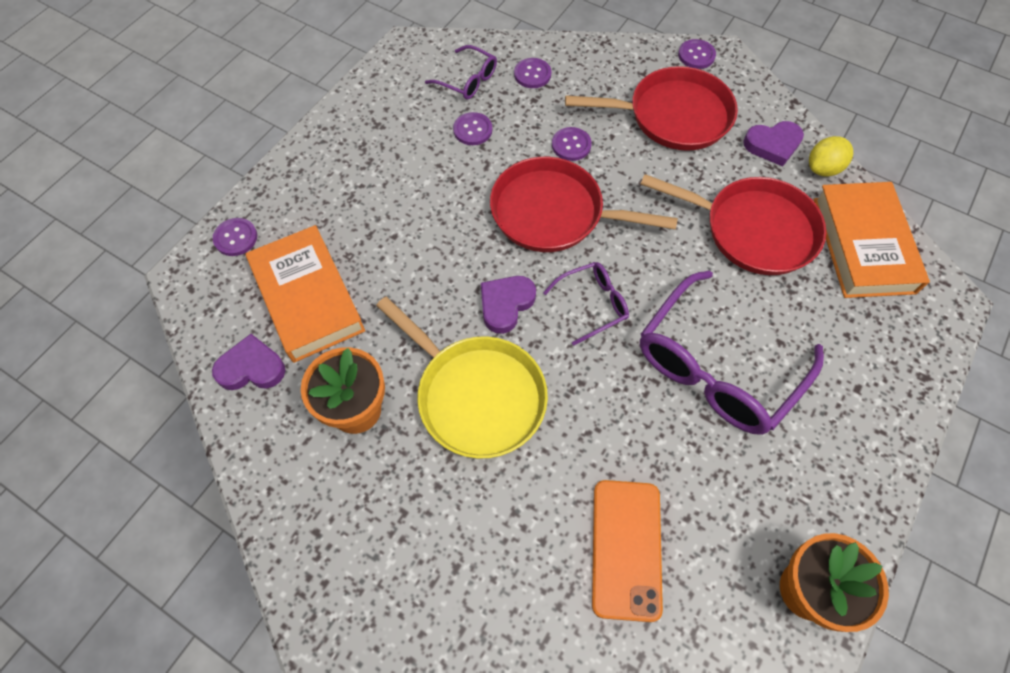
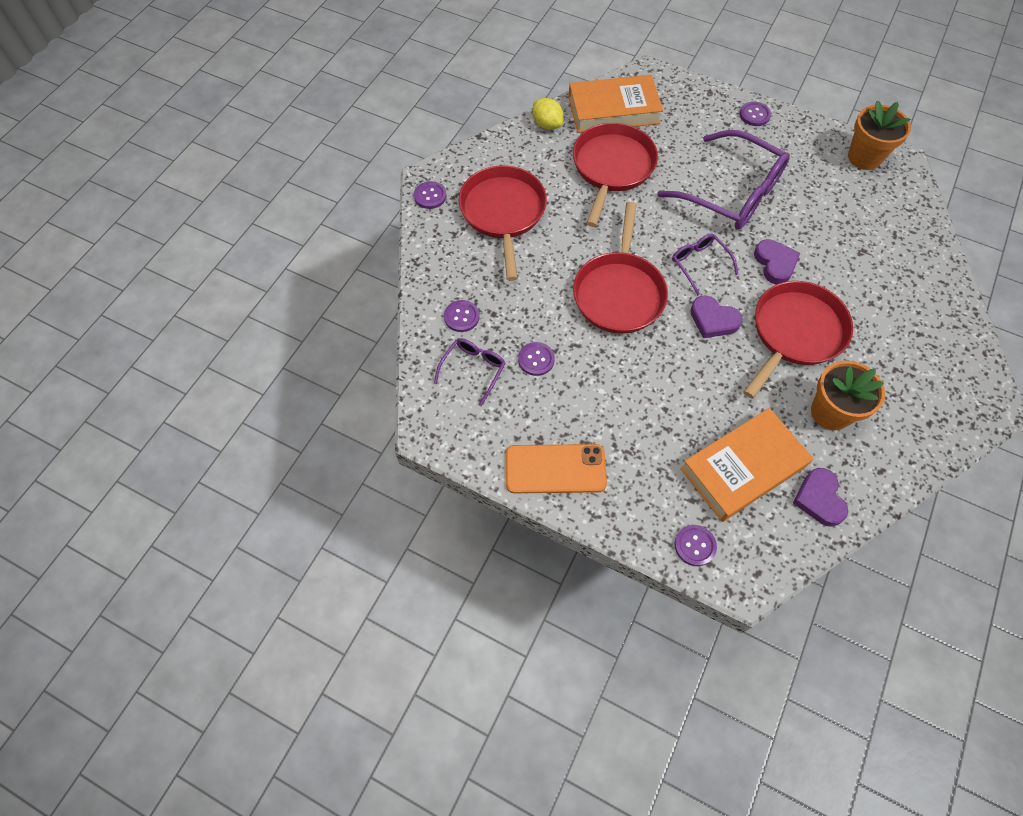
camera: 95 degrees left, 0 degrees up
(476, 395) = (795, 333): yellow pan -> red pan
(571, 145) = (544, 283): purple button -> purple button (754, 115)
(626, 548) = (872, 242): orange phone -> orange phone (555, 469)
(773, 145) = (527, 152): purple heart -> purple heart (775, 263)

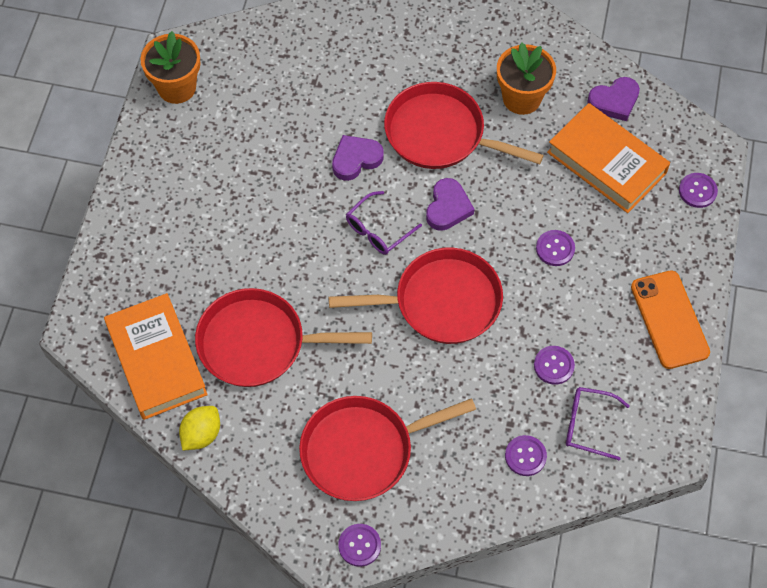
camera: 105 degrees left, 0 degrees up
(732, 193) = (265, 211): purple glasses -> none
(754, 115) = (131, 202): purple button -> purple button (555, 249)

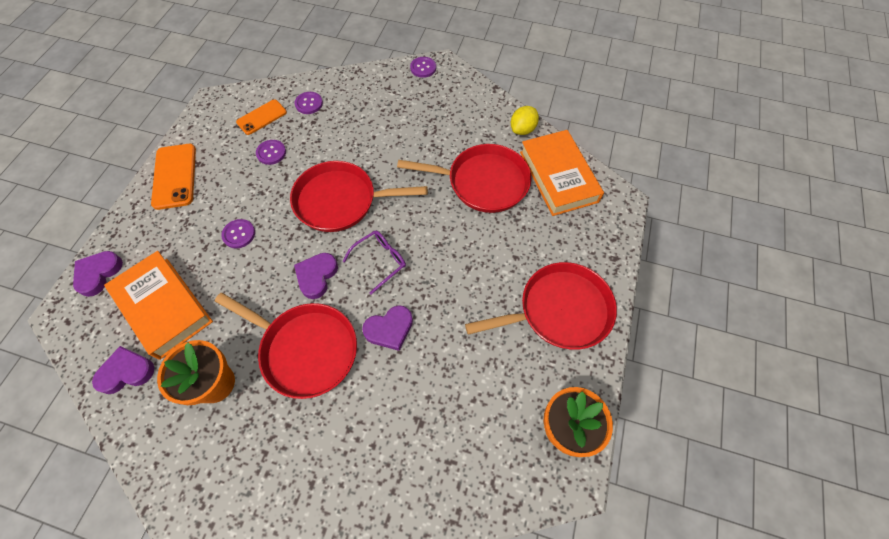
camera: 175 degrees left, 0 degrees up
(363, 450) = (414, 113): red pan -> red pan (559, 310)
(588, 425) = (262, 117): purple glasses -> orange phone
(697, 191) = (98, 274): purple button -> purple heart

